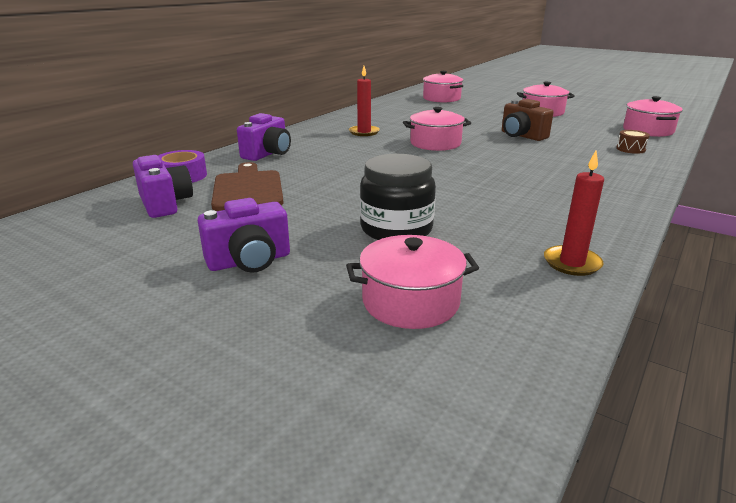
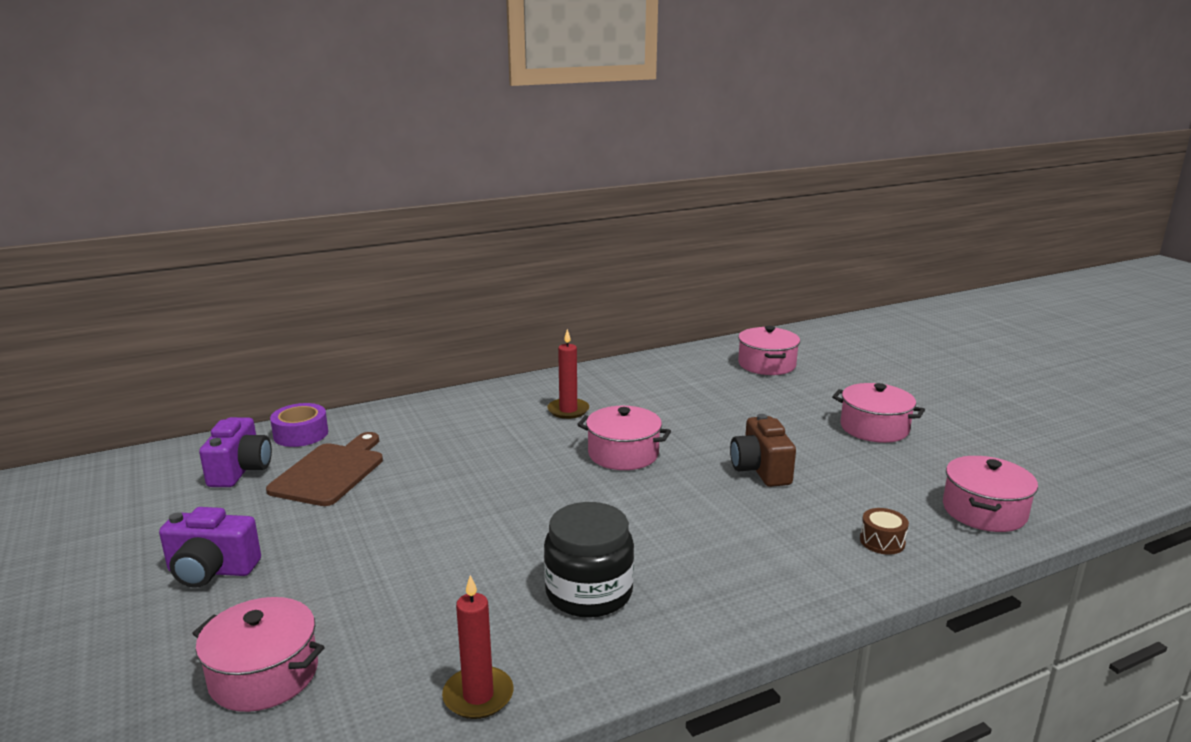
camera: 30 degrees right, 5 degrees down
(268, 154) = (417, 422): purple camera -> none
(396, 229) = (383, 578): black jar -> black jar (589, 592)

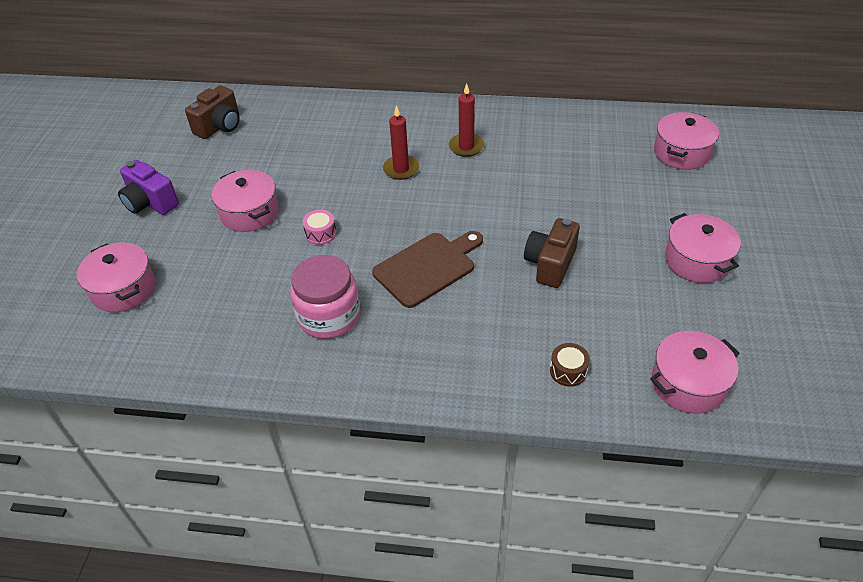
camera: 35 degrees right, 25 degrees up
(240, 470) = (220, 126): purple camera -> brown camera
(301, 434) = (276, 106): purple tape -> none
(330, 472) = (267, 148): brown cutting board -> brown cutting board (427, 267)
(478, 696) = (207, 357): red candle -> red candle (401, 169)
(490, 524) = (320, 233): none -> pink drum
(589, 592) = (329, 316): black jar -> pink jar
(623, 454) = (464, 206): pink pot -> pink pot (249, 212)

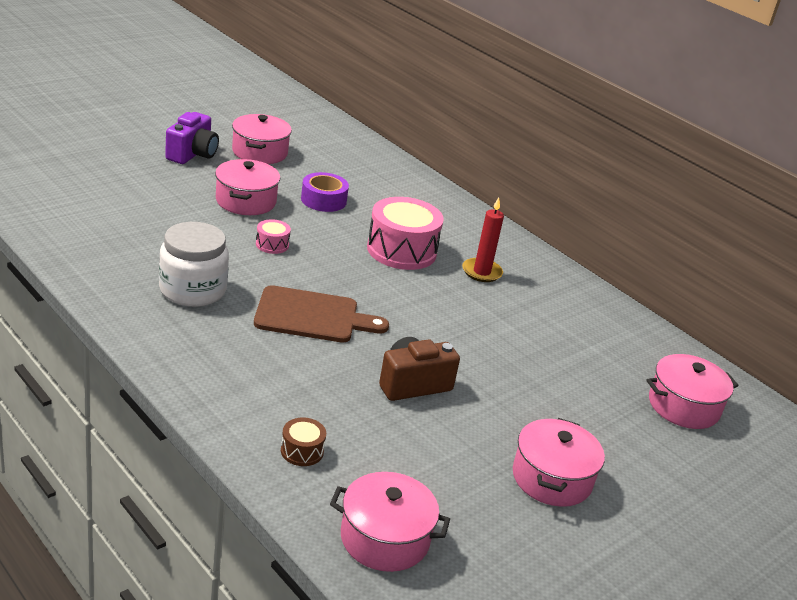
camera: 35 degrees right, 15 degrees down
(123, 289) = (96, 185): pink pot -> pink pot (260, 152)
(150, 203) = (192, 154): purple camera -> purple camera turned 150 degrees counterclockwise
(220, 126) = (313, 144): brown camera -> none
(297, 169) = (323, 200): none -> purple tape
(329, 316) = (192, 290): pink jar -> white jar
(401, 169) = (401, 250): red candle -> pink drum

